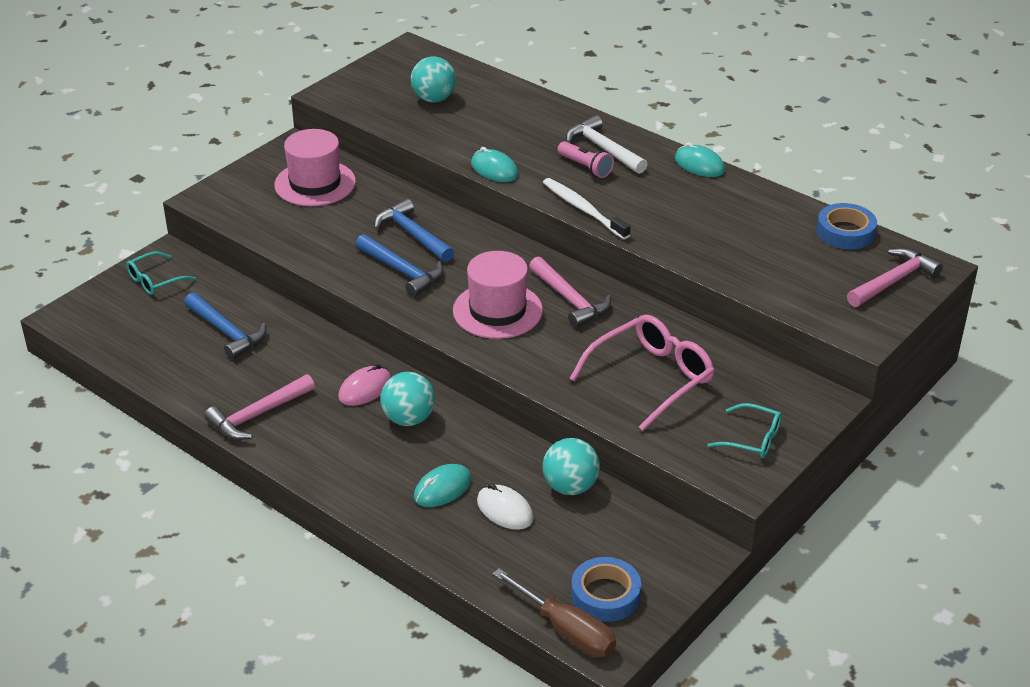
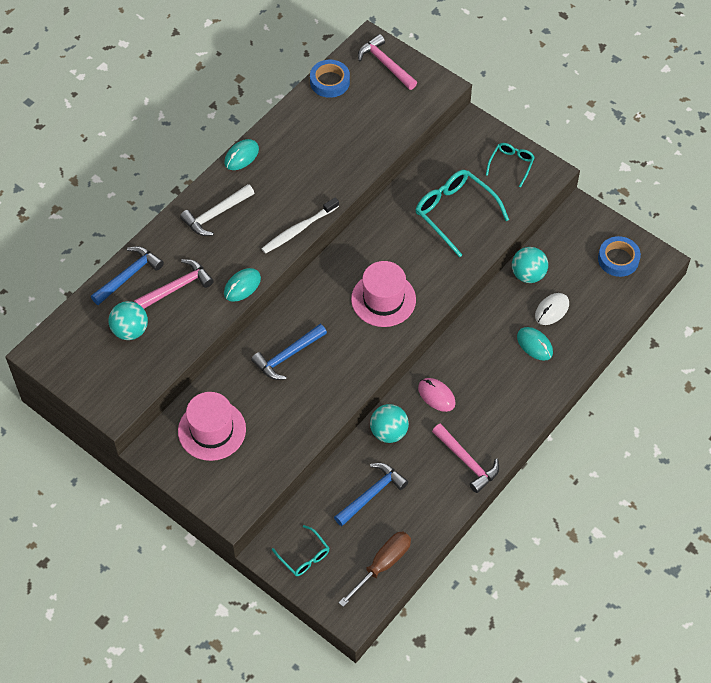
camera: 90 degrees left, 20 degrees up
(402, 271) = (335, 361): blue hammer -> blue hammer (129, 275)
(408, 419) = (467, 367): turquoise ball -> turquoise ball (388, 432)
(566, 630) = (647, 279): brown screwdriver -> brown screwdriver (382, 565)
(570, 300) = (370, 256): pink hammer -> pink hammer (177, 287)
(585, 167) = (241, 227): pink flashlight -> none
(651, 378) = (455, 213): pink glasses -> turquoise glasses

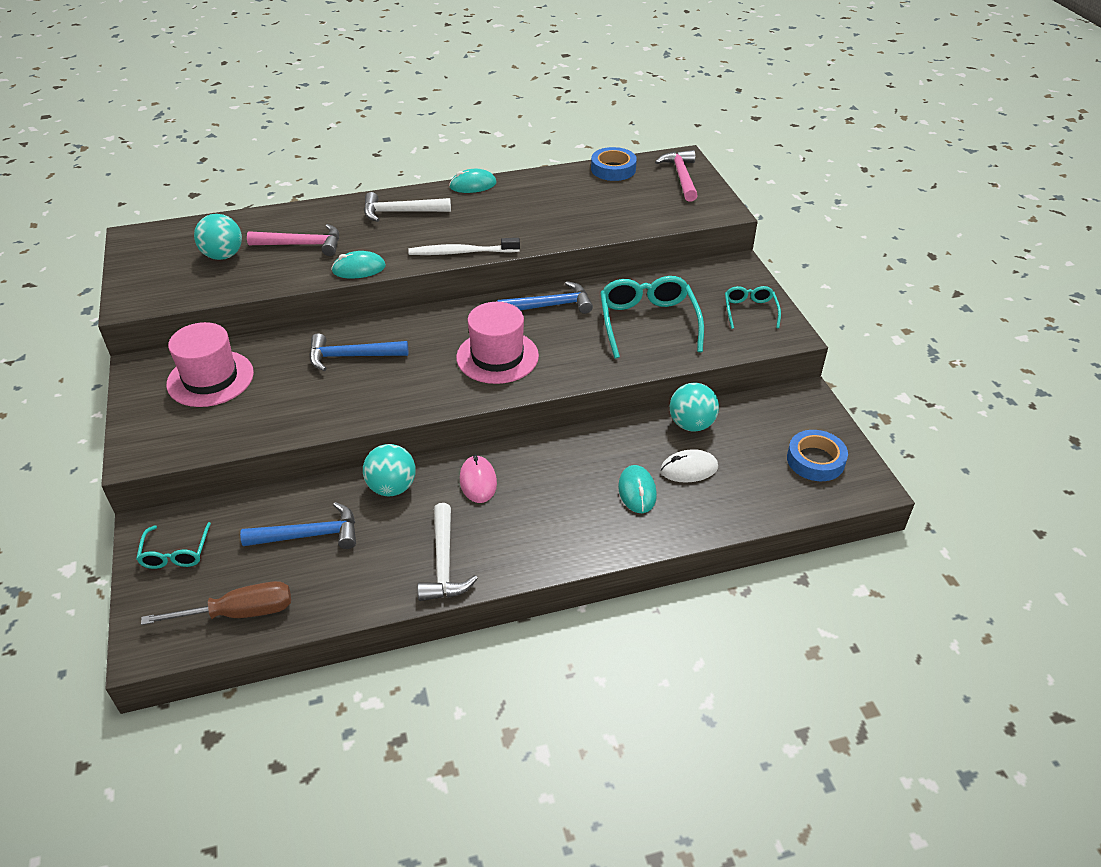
camera: 35 degrees right, 15 degrees down
(129, 275) = (274, 220): blue hammer -> blue hammer (550, 306)
(467, 461) = (444, 563): pink hammer -> white hammer
(511, 165) = (750, 311): turquoise glasses -> turquoise glasses turned 60 degrees counterclockwise

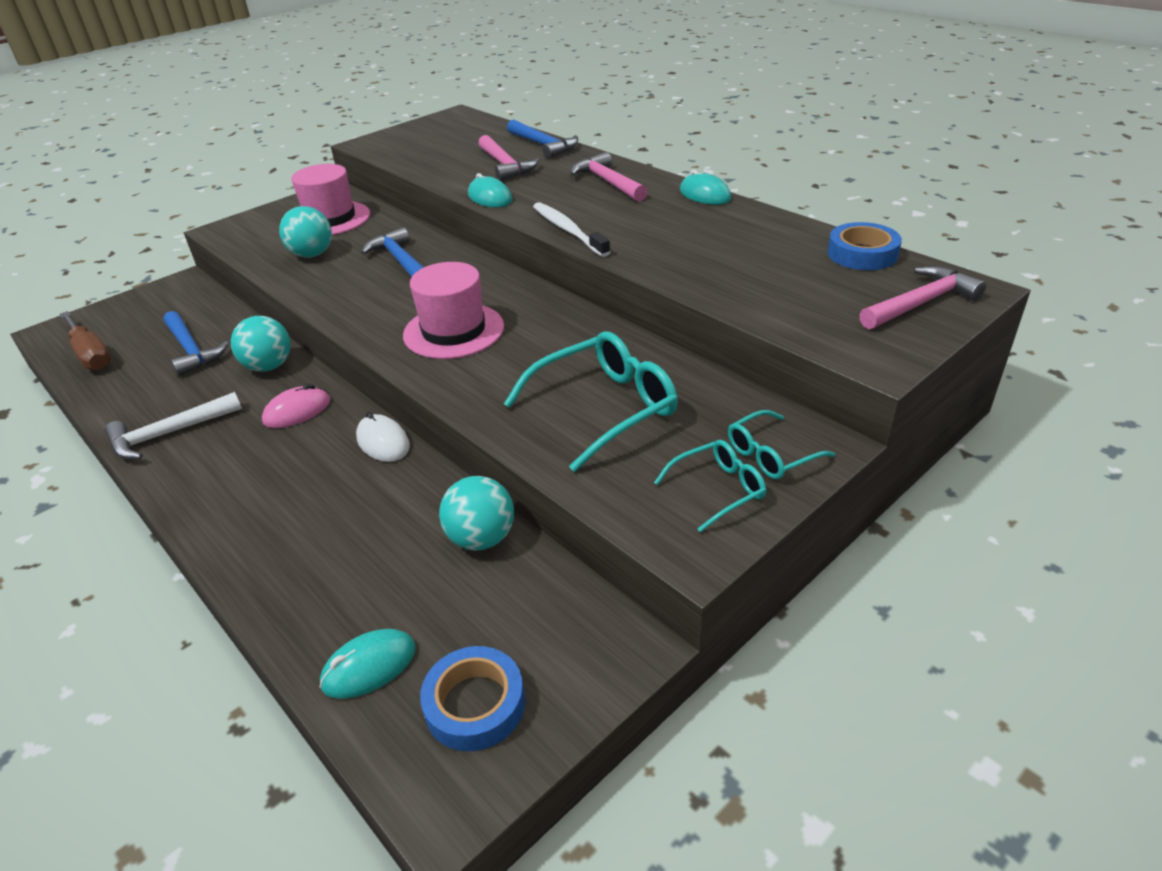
camera: 65 degrees right, 5 degrees down
(175, 553) = (156, 303): turquoise glasses -> turquoise glasses (771, 454)
(223, 256) = (459, 147): turquoise ball -> turquoise ball (312, 254)
(401, 212) = (608, 182): white hammer -> pink hammer
(550, 306) = (575, 331): blue hammer -> blue hammer (543, 145)
(637, 491) = (325, 531): turquoise mouse -> turquoise mouse (369, 667)
(689, 469) = (388, 565): white mouse -> white mouse (383, 442)

